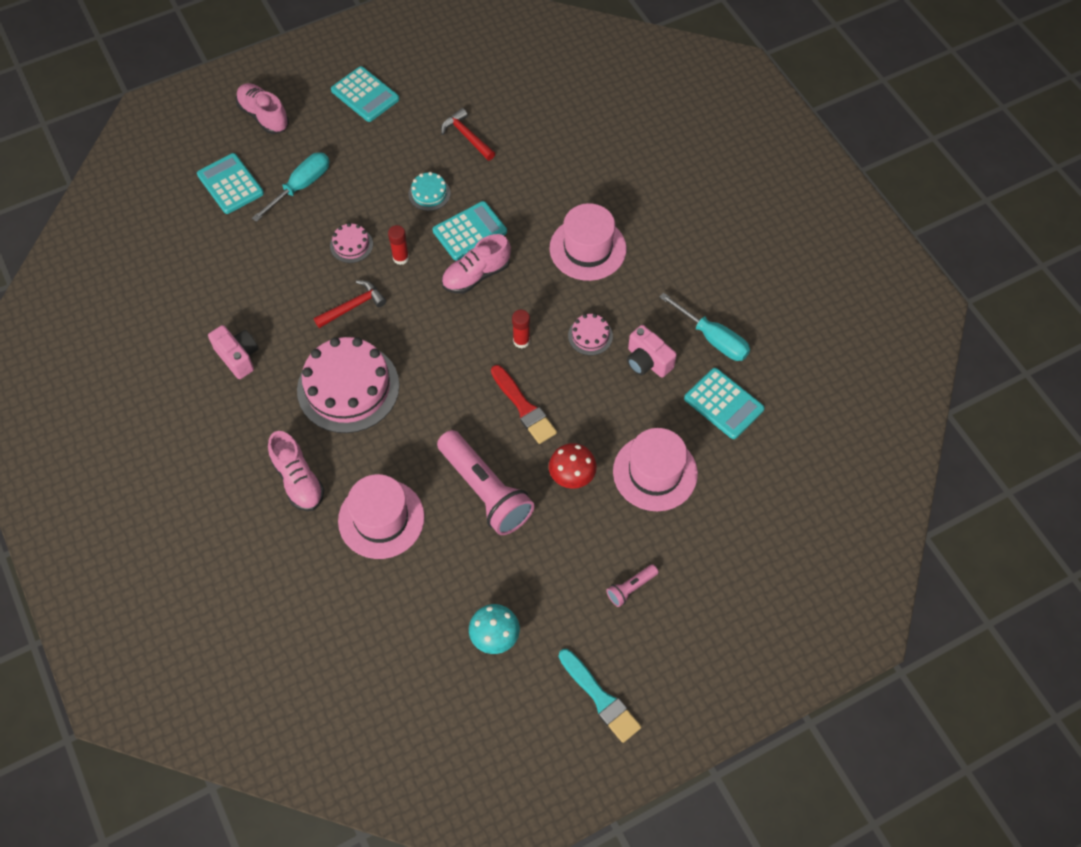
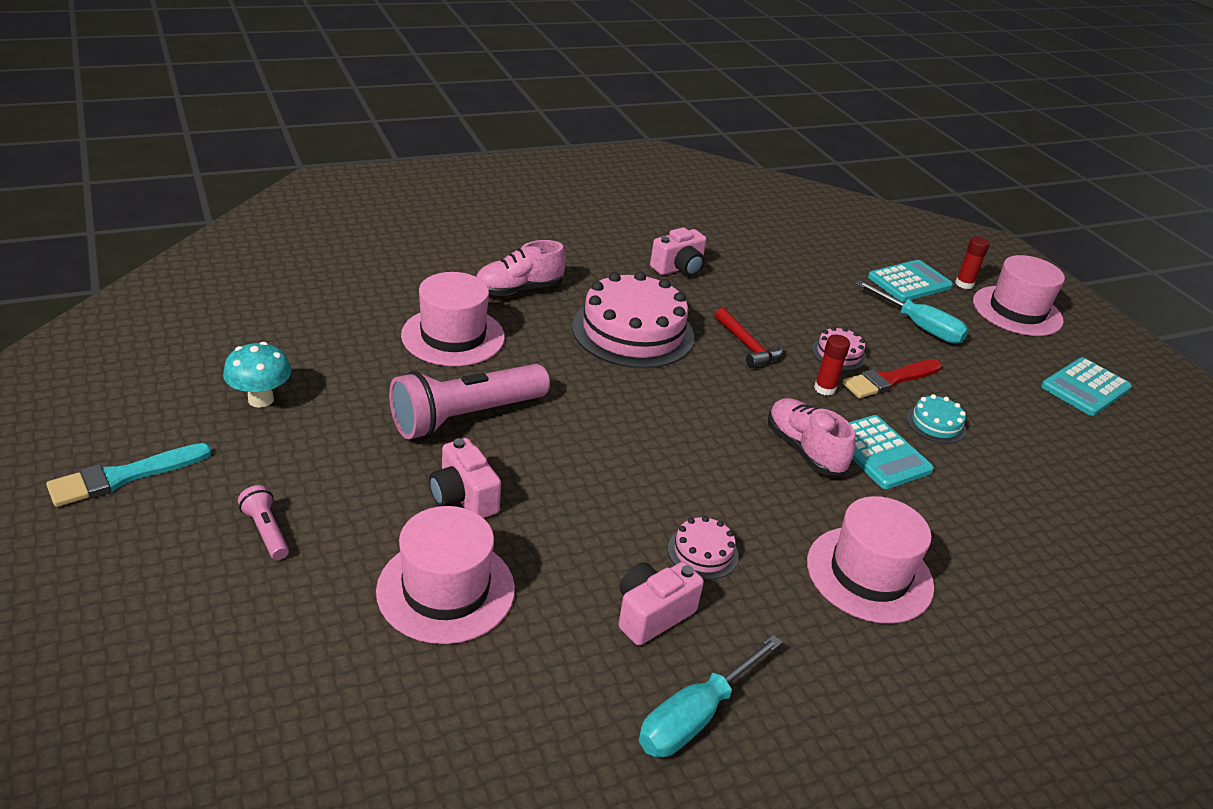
camera: 90 degrees right, 25 degrees down
(264, 116) = (1017, 311): pink shoe -> pink hat
(467, 136) = (1050, 471): red hammer -> none
(521, 341) = (695, 478): red glue stick -> red glue stick (964, 284)
(524, 407) = (585, 467): red brush -> red brush (889, 380)
(572, 477) = (463, 497): red mushroom -> pink camera
(723, 404) = (556, 707): turquoise calculator -> none

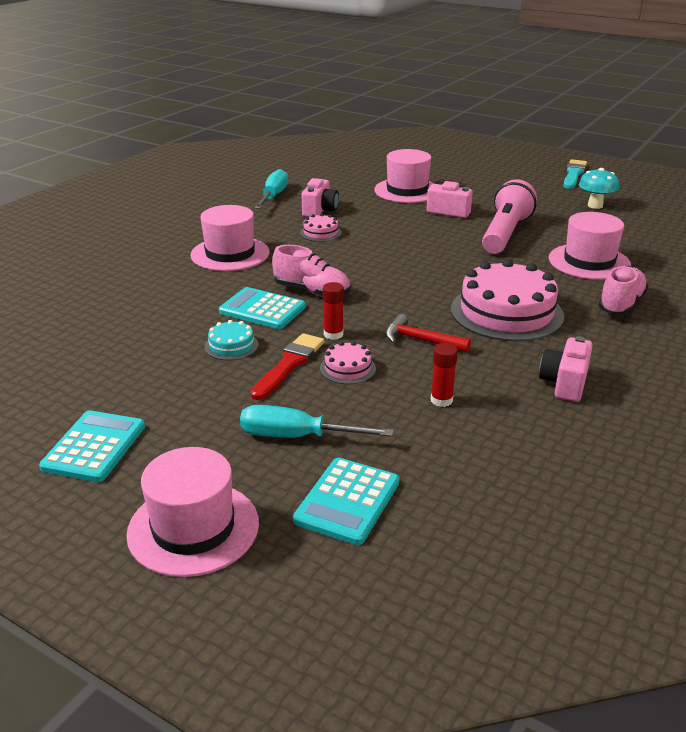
camera: 150 degrees right, 5 degrees down
(266, 531) = (496, 181): pink flashlight -> none
(964, 284) = (280, 541): red glue stick -> red glue stick (441, 400)

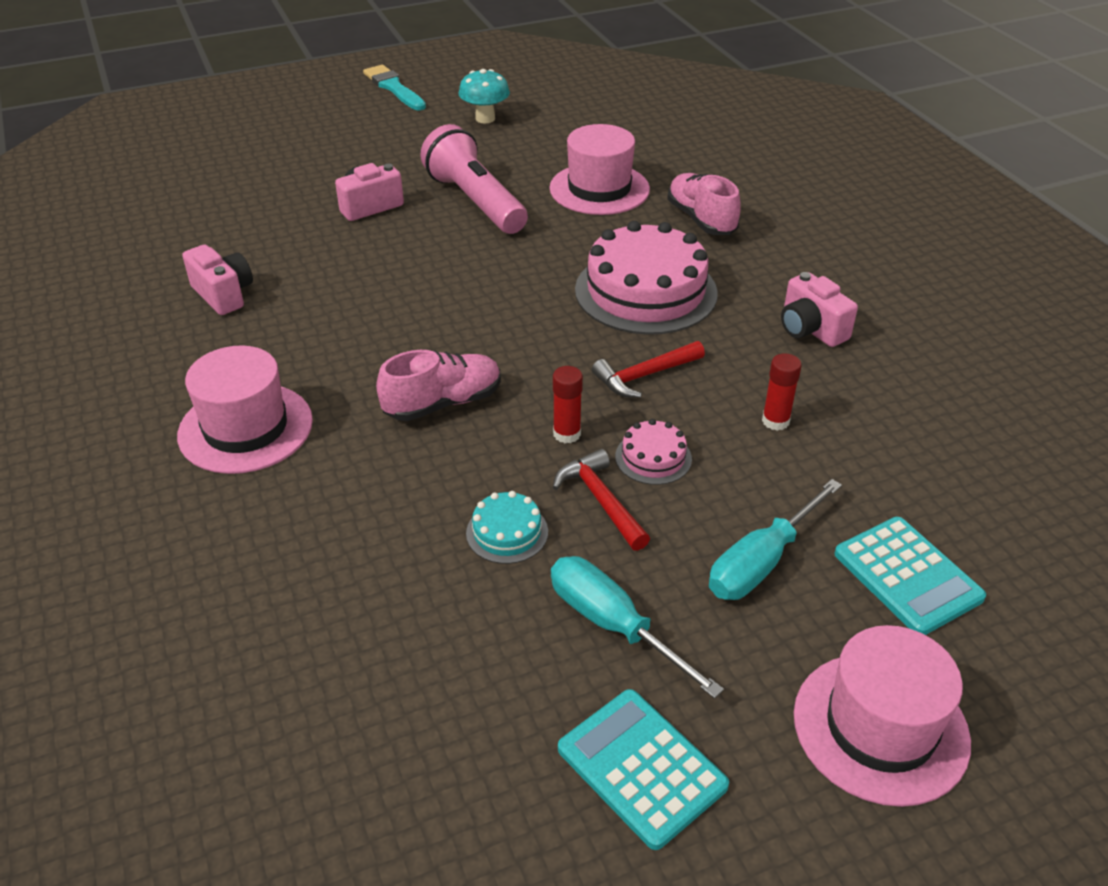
camera: 55 degrees left, 10 degrees up
(262, 309) = (441, 465): turquoise calculator -> none
(273, 196) = (117, 312): turquoise screwdriver -> turquoise screwdriver (613, 625)
(289, 364) = (601, 501): red brush -> red hammer
(320, 233) = (291, 324): pink cake -> none
(407, 191) = (269, 205): pink hat -> none

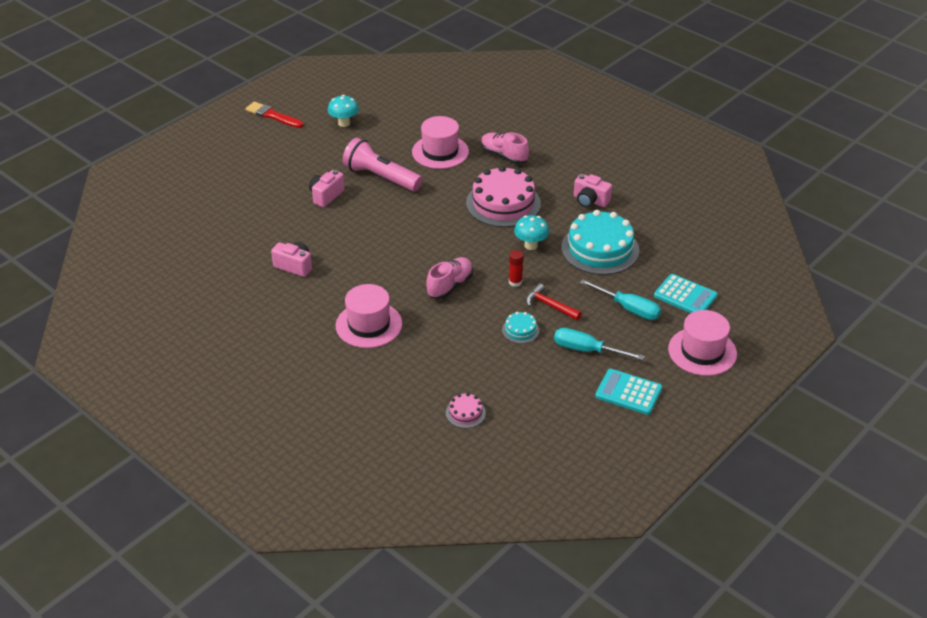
camera: 25 degrees left, 0 degrees up
(394, 88) = (272, 115): turquoise brush -> red brush
(644, 376) = (531, 245): red hammer -> turquoise mushroom
(653, 457) = (559, 281): pink cake -> pink cake (465, 413)
(762, 561) = (628, 308): turquoise screwdriver -> turquoise screwdriver turned 75 degrees counterclockwise
(775, 421) = (600, 249): red glue stick -> turquoise cake

